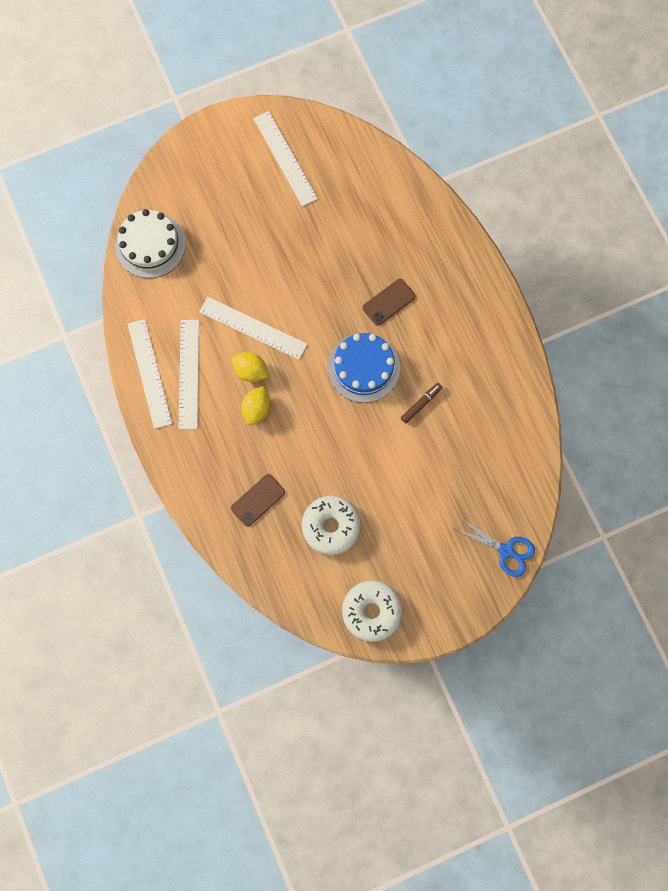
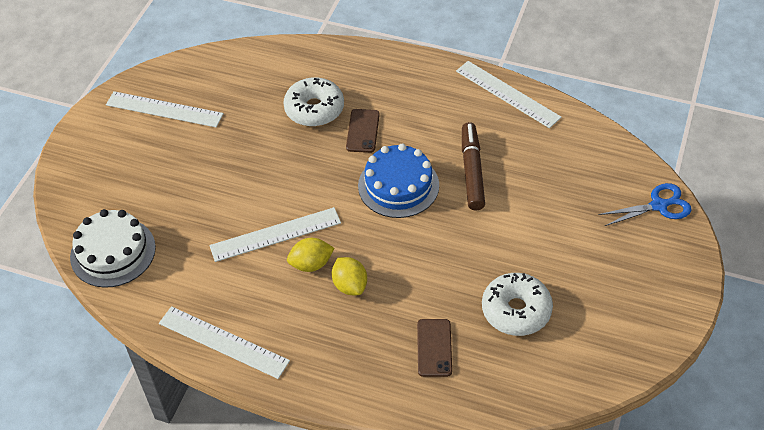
camera: 45 degrees left, 25 degrees down
(188, 374) = (259, 312): white ruler -> white ruler (507, 94)
(371, 611) = (626, 338): white donut -> white donut (314, 109)
(421, 404) = (472, 171): brown marker -> brown marker, size x1.79

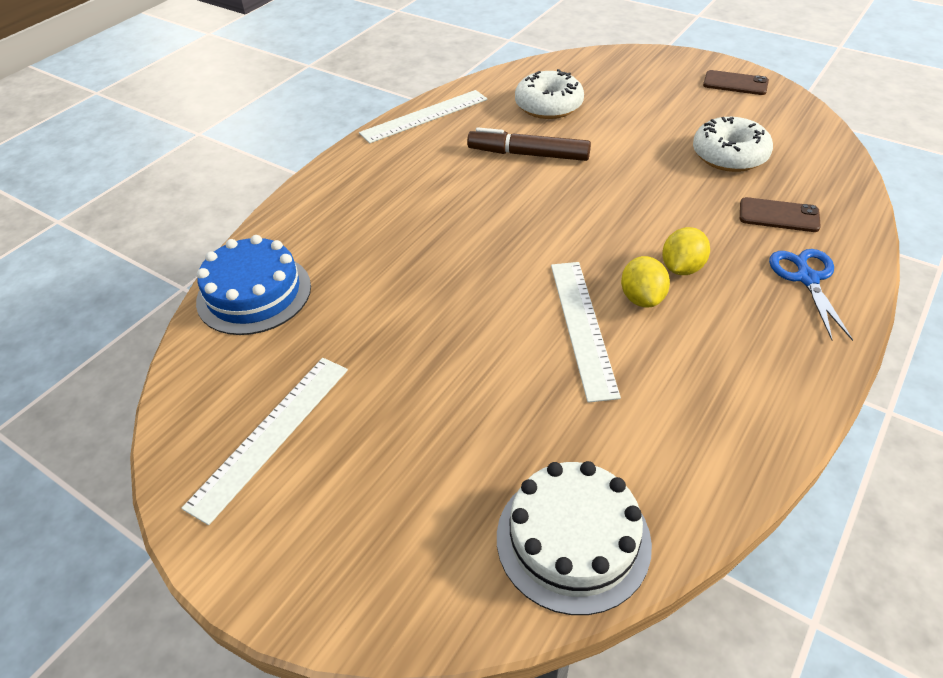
camera: 75 degrees left, 5 degrees down
(223, 342) = (770, 404): white ruler -> none
(314, 109) = (367, 262): white donut -> white donut (548, 106)
(350, 285) = (682, 268): yellow lemon -> yellow lemon turned 45 degrees counterclockwise
(363, 131) = (428, 225): brown phone -> brown phone (735, 83)
(398, 185) = (531, 209): blue cake -> blue cake (254, 293)
(659, 206) = (610, 61): blue scissors -> blue scissors (807, 278)

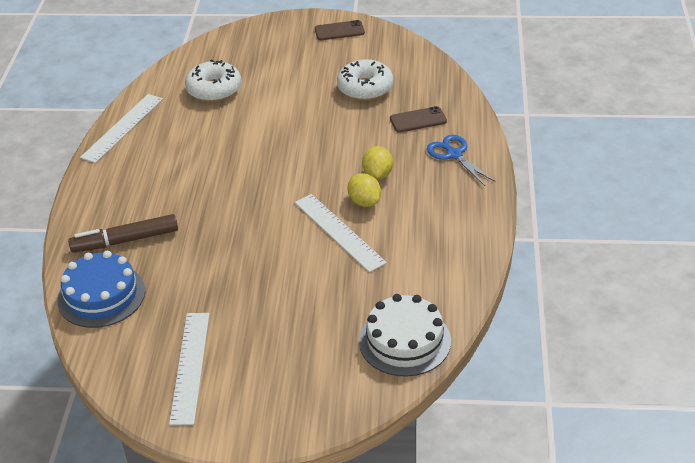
camera: 30 degrees left, 5 degrees down
(528, 154) = (225, 132): brown marker -> brown marker (125, 240)

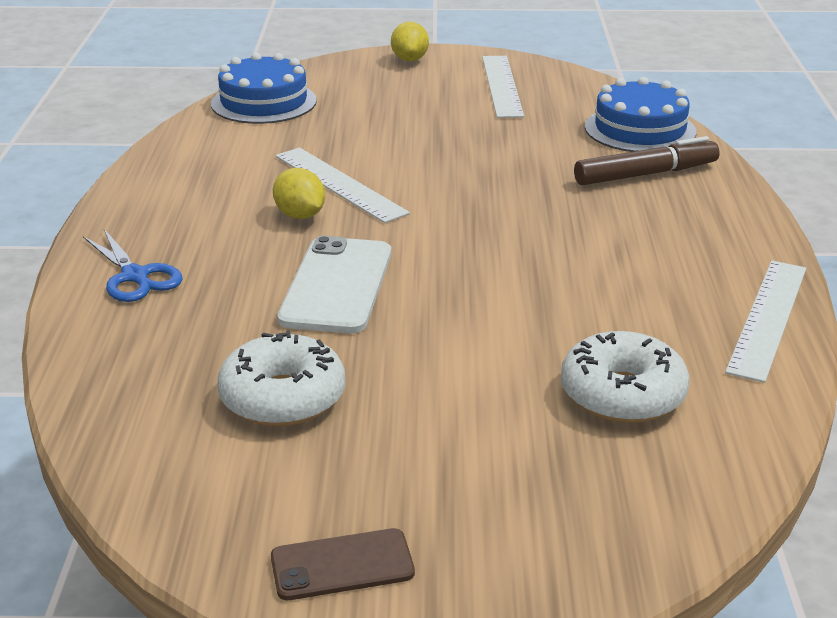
camera: 175 degrees right, 10 degrees down
(341, 148) = (337, 285): none -> white phone
(377, 174) = (275, 248): yellow lemon -> yellow lemon (410, 59)
(404, 341) = (264, 102): white cake -> blue cake
(418, 120) = (183, 332): brown phone -> none

